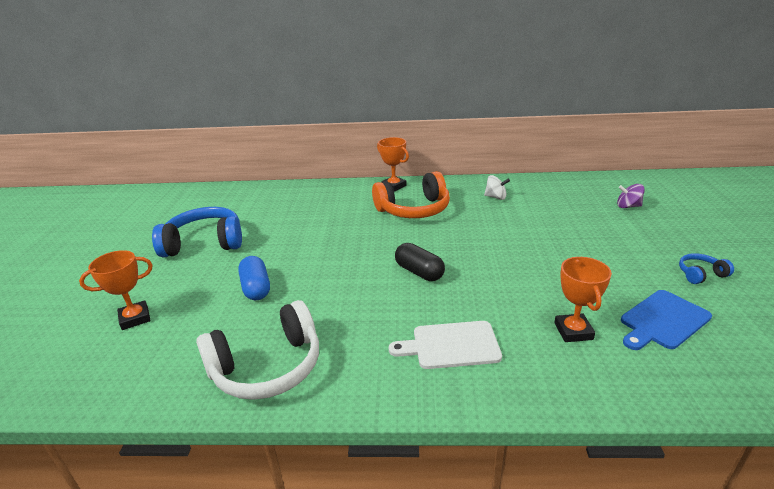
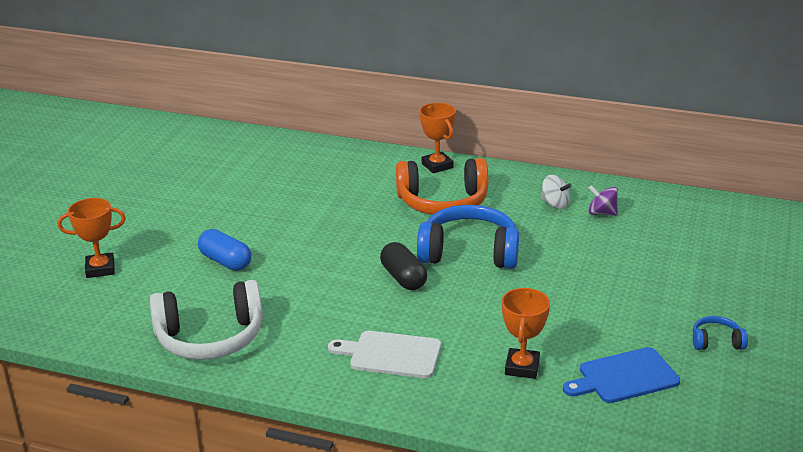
camera: 15 degrees right, 0 degrees up
(204, 243) = (187, 200): blue headphones -> blue headphones (469, 252)
(256, 288) = (225, 261): blue capsule -> blue capsule turned 45 degrees counterclockwise
(628, 206) = (713, 247): purple spinning top -> purple spinning top (602, 213)

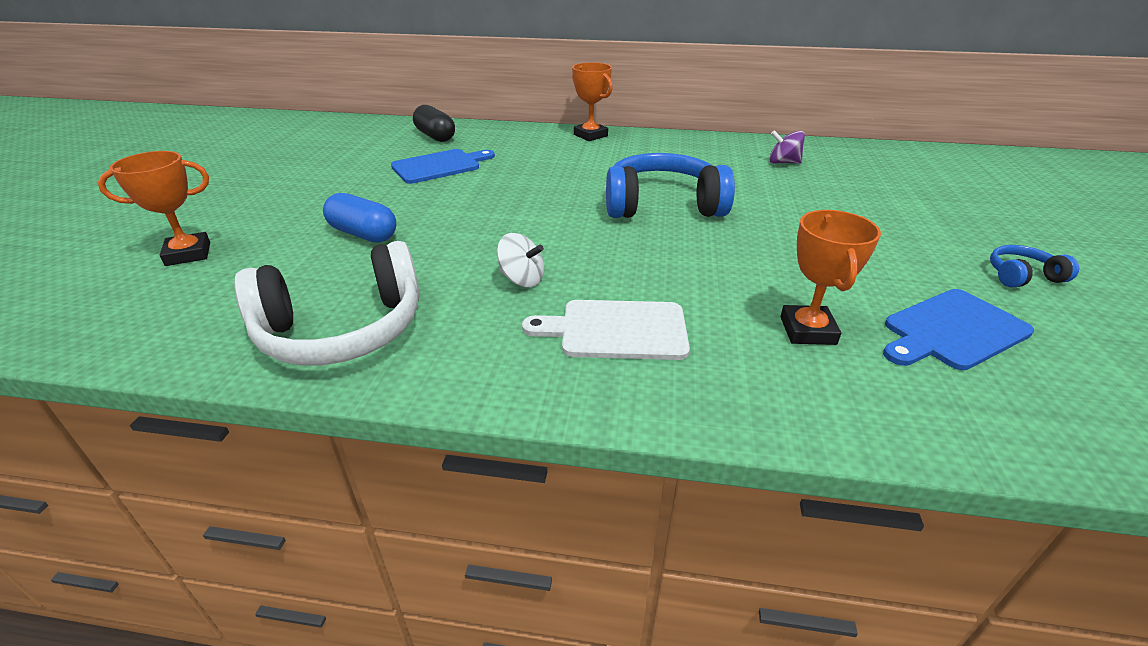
camera: 10 degrees left, 5 degrees up
(292, 195) = (439, 166): none -> blue cutting board
(403, 278) = (596, 236): black capsule -> black capsule (435, 136)
(443, 202) = (610, 163): orange headphones -> none
(555, 204) = (729, 158): white spinning top -> white spinning top (522, 279)

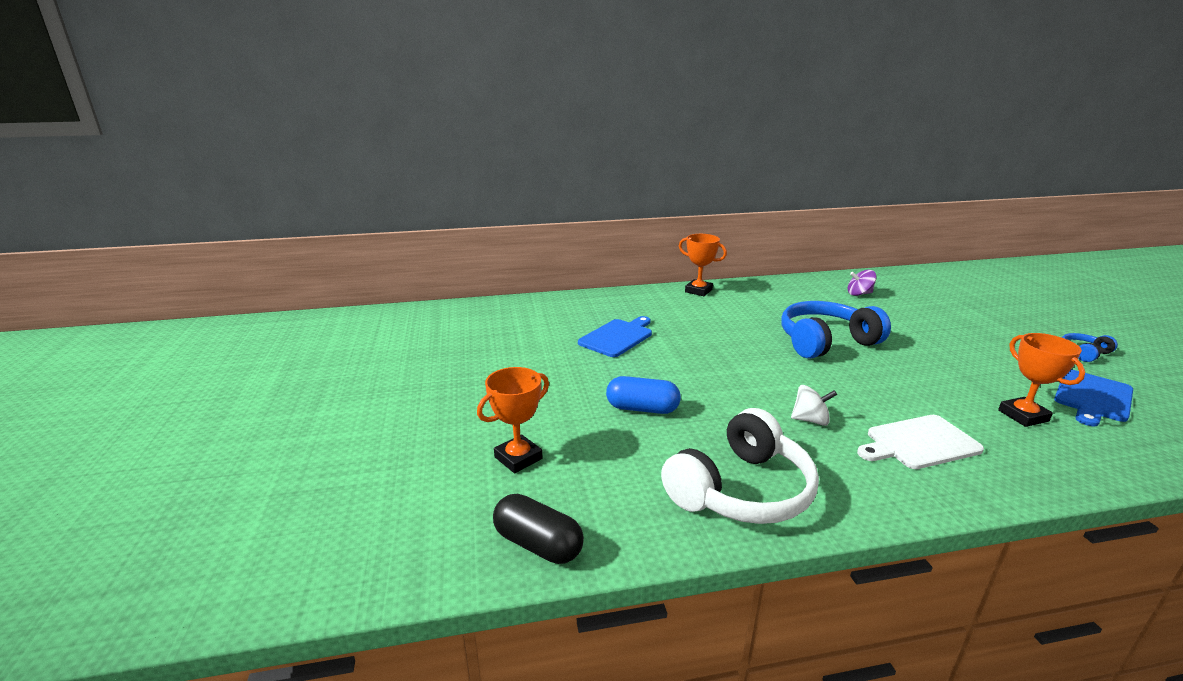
camera: 20 degrees left, 10 degrees down
(435, 136) = (575, 310): black capsule -> black capsule (538, 544)

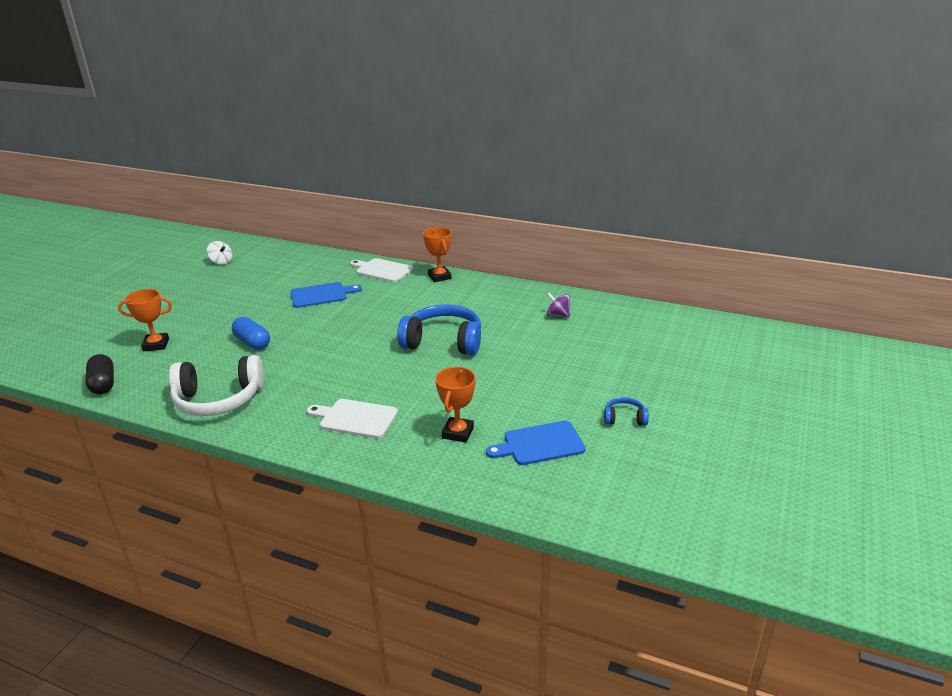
camera: 35 degrees right, 5 degrees up
(632, 299) = (382, 270): none -> white cutting board
(810, 420) = (324, 383): white spinning top -> white spinning top (221, 261)

